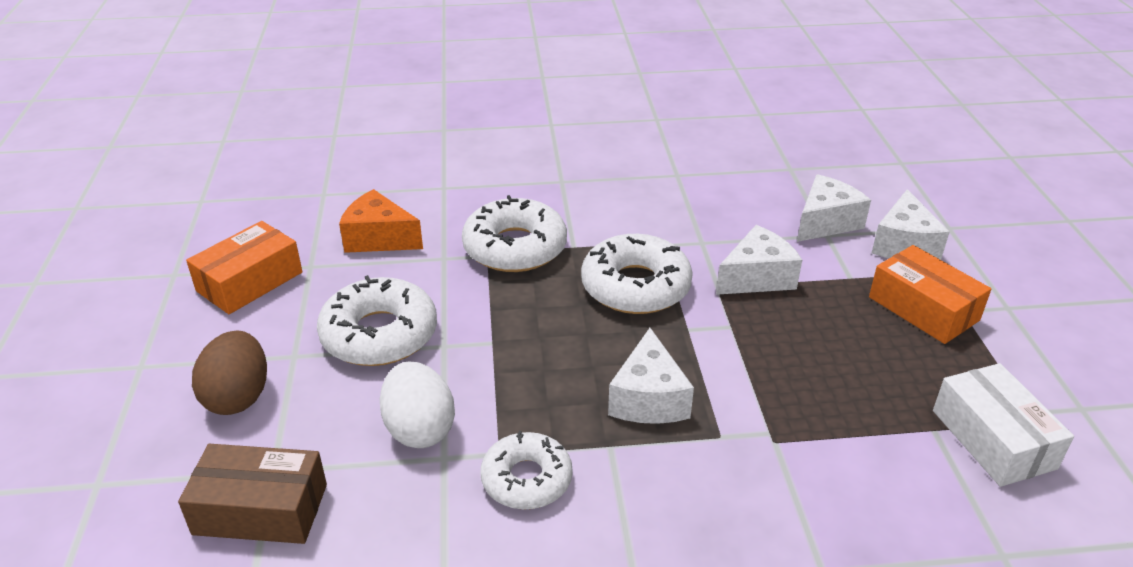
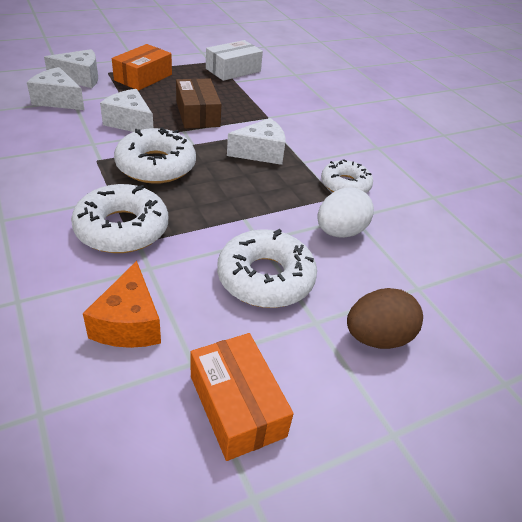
camera: 115 degrees left, 5 degrees up
(250, 282) = (237, 405): orange box -> orange box turned 45 degrees clockwise
(260, 509) = (446, 281): brown box -> brown box (197, 114)

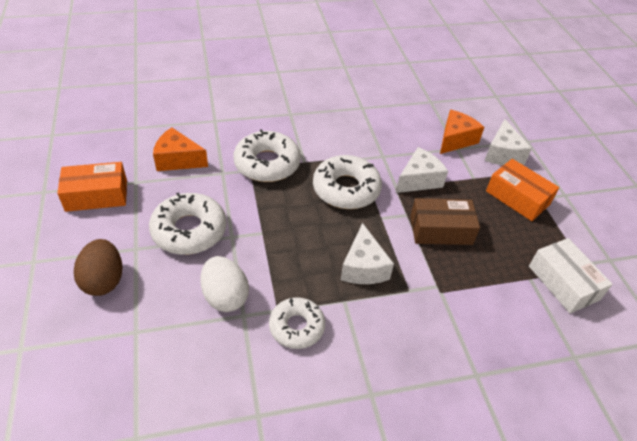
camera: 105 degrees right, 5 degrees up
(58, 100) = (455, 140): white cheese -> orange cheese

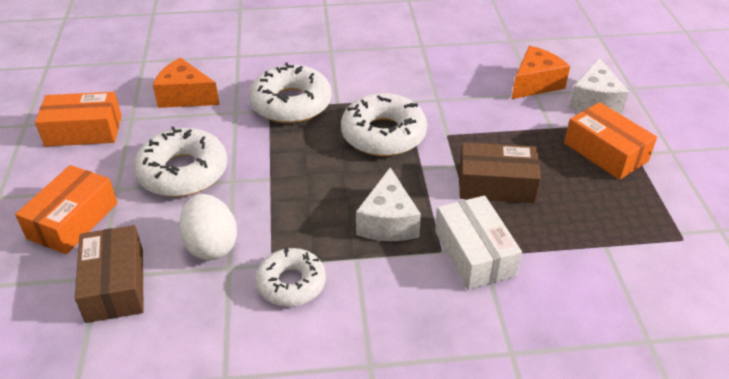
camera: 10 degrees right, 5 degrees down
(104, 280) = (73, 220): brown egg -> orange box
(151, 338) = (115, 285): none -> brown box
(418, 180) = (478, 127): white cheese -> none
(563, 283) = (649, 253): white box -> white box (474, 253)

